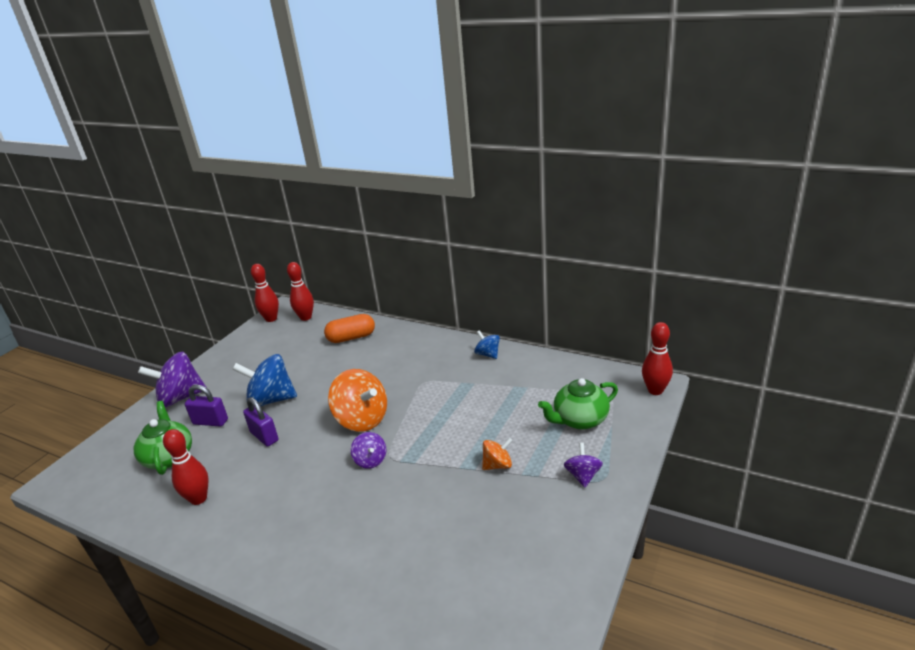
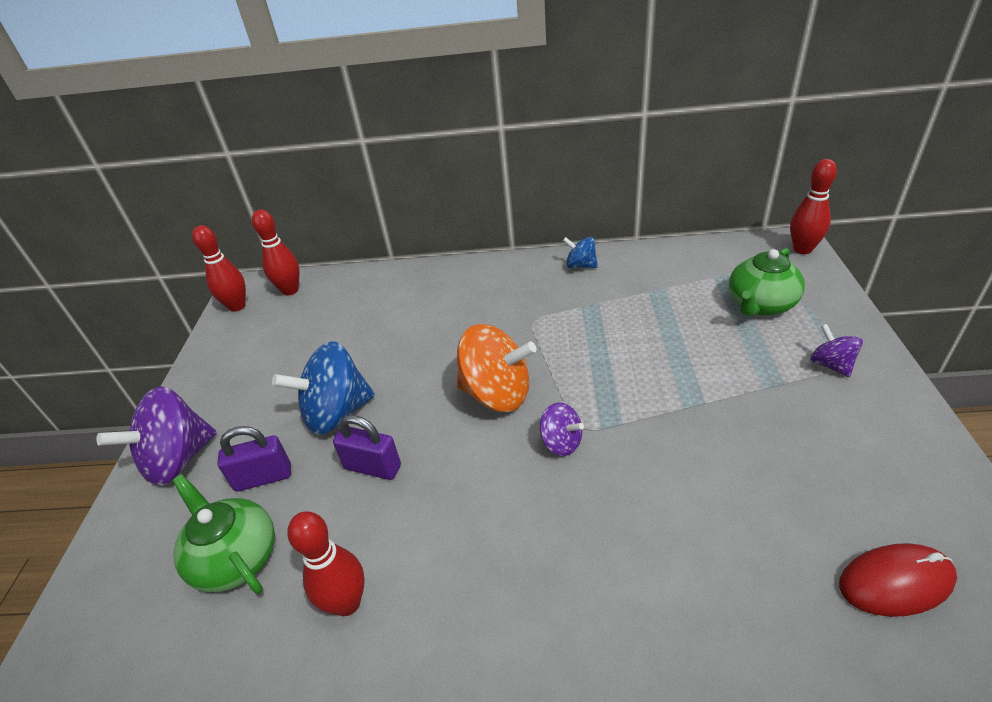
camera: 25 degrees left, 10 degrees up
(351, 338) = (382, 297): orange capsule -> none
(477, 611) = (895, 582): none -> red mouse
(497, 465) = (725, 388): orange spinning top -> none

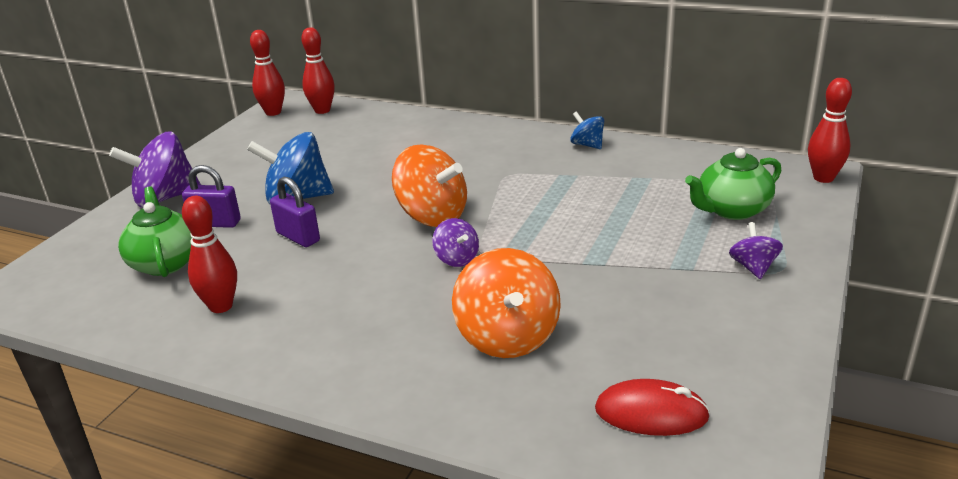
camera: 20 degrees right, 10 degrees down
(687, 531) = (507, 337): none -> orange spinning top

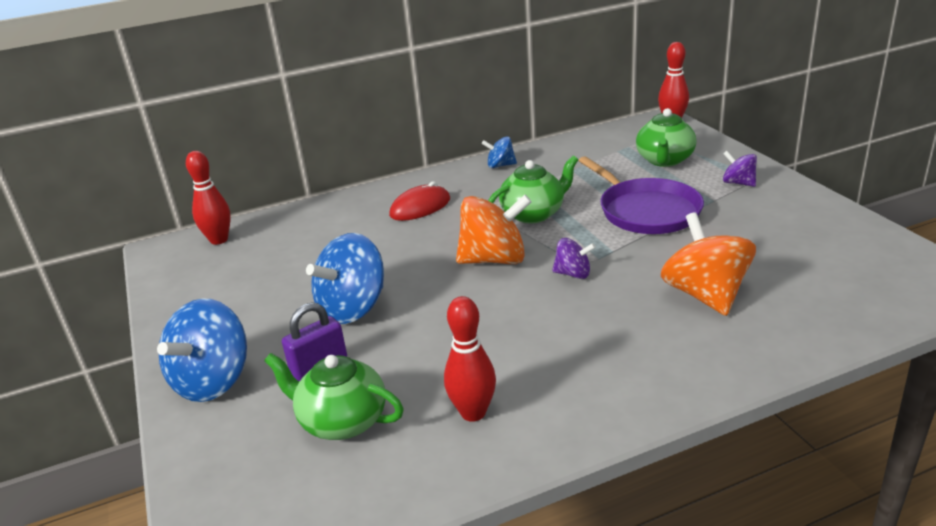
camera: 45 degrees left, 0 degrees up
(165, 198) = (213, 381): purple spinning top -> blue spinning top
(273, 112) = (167, 264): red bowling pin -> none
(298, 237) = (421, 331): purple padlock -> none
(507, 337) = (705, 295): orange spinning top -> orange spinning top turned 135 degrees counterclockwise
(528, 197) = (533, 214): none -> green teapot
(615, 244) = (646, 211): none -> purple pan
(651, 413) = (852, 280): red mouse -> red mouse (420, 207)

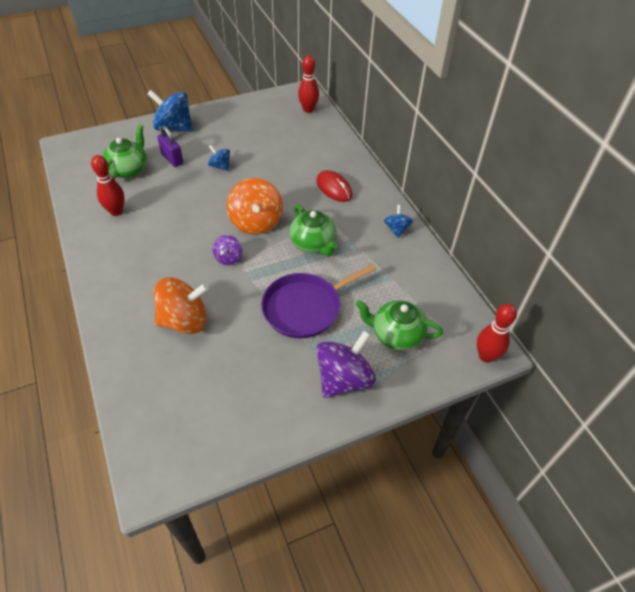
camera: 85 degrees right, 20 degrees up
(353, 308) = (220, 166): blue spinning top -> blue spinning top, size x0.52
(738, 183) = (344, 379): purple spinning top -> purple spinning top, size x1.91

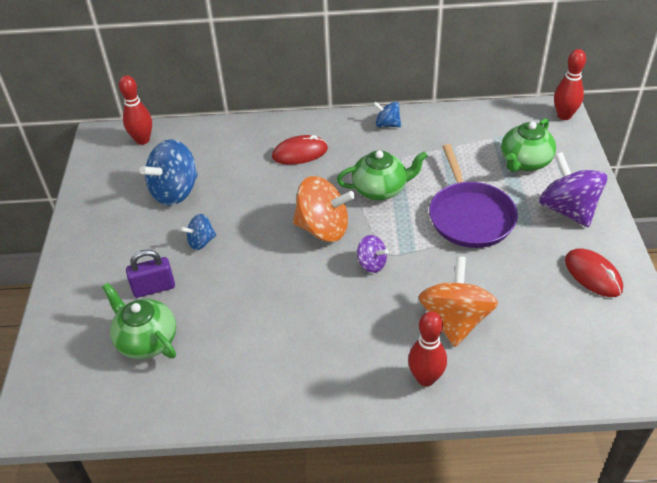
camera: 65 degrees left, 5 degrees down
(116, 211) = (230, 365): red bowling pin -> red bowling pin (425, 378)
(174, 127) = (84, 276): blue spinning top -> blue spinning top (175, 192)
(264, 410) = (593, 275): none -> red mouse

